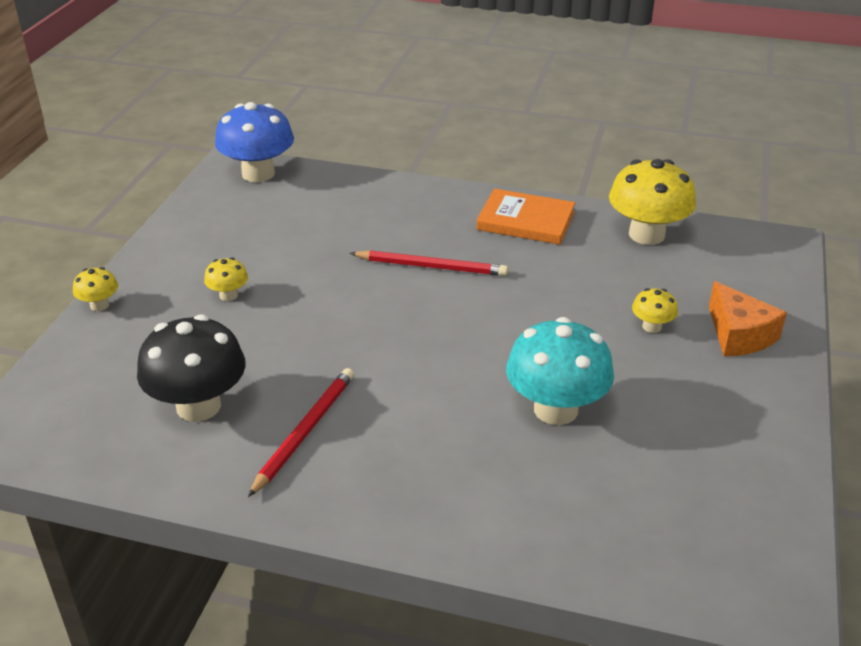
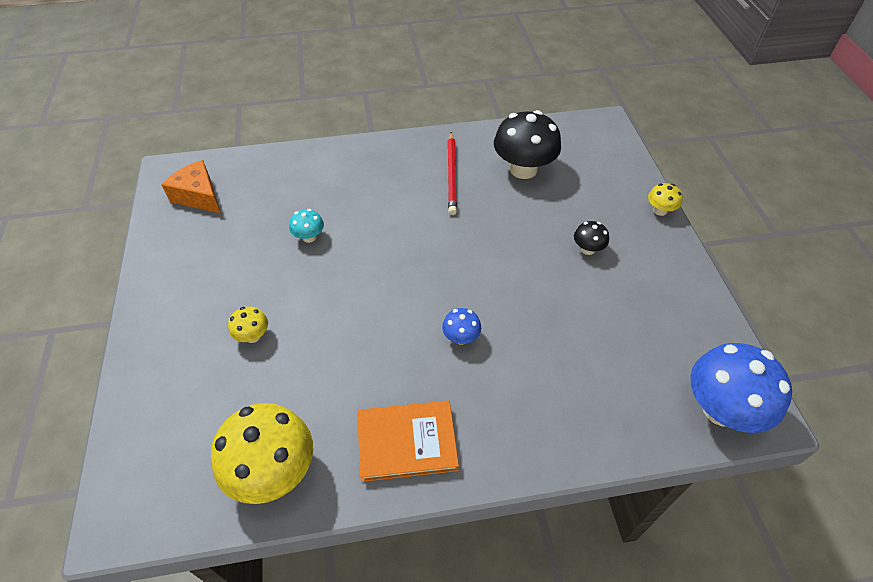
camera: 155 degrees right, 15 degrees up
(228, 295) = (588, 249): yellow mushroom -> black mushroom
(431, 266) = (461, 337): red pencil -> blue mushroom
(555, 409) = (309, 237): turquoise mushroom -> turquoise mushroom, size x0.47
(739, 335) = (178, 353): orange cheese -> orange cheese (198, 196)

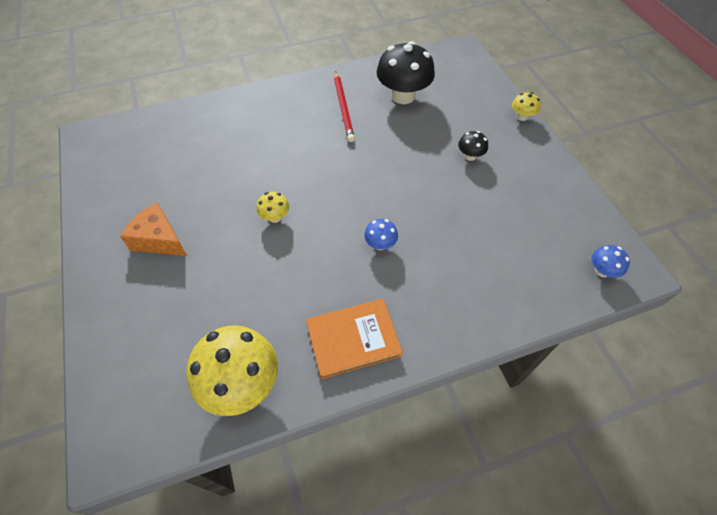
camera: 10 degrees left, 5 degrees up
(198, 196) = (121, 154): orange cheese -> orange cheese (159, 239)
(253, 336) = (198, 269): yellow mushroom -> yellow mushroom (275, 217)
(309, 237) = (230, 177): turquoise mushroom -> none
(721, 409) = (602, 271): blue mushroom -> blue mushroom, size x0.47

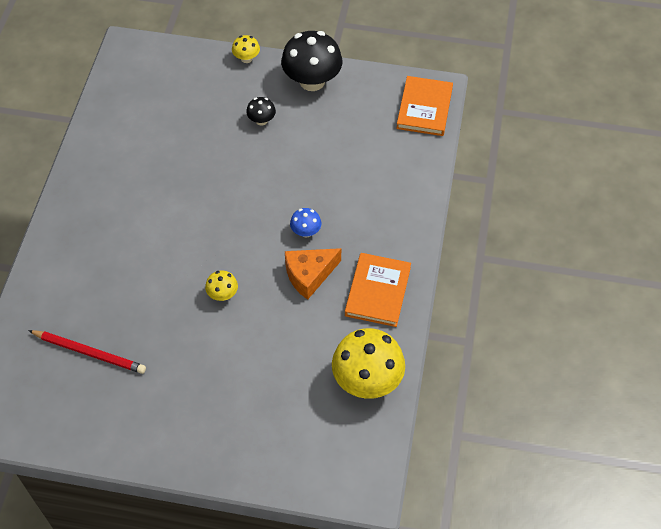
camera: 60 degrees left, 0 degrees up
(159, 239) = (183, 395): orange cheese -> orange cheese (309, 275)
(343, 108) = (128, 181): red pencil -> red pencil (89, 352)
(403, 96) = (150, 127): black mushroom -> black mushroom (312, 81)
(602, 271) = (424, 108): blue mushroom -> orange book

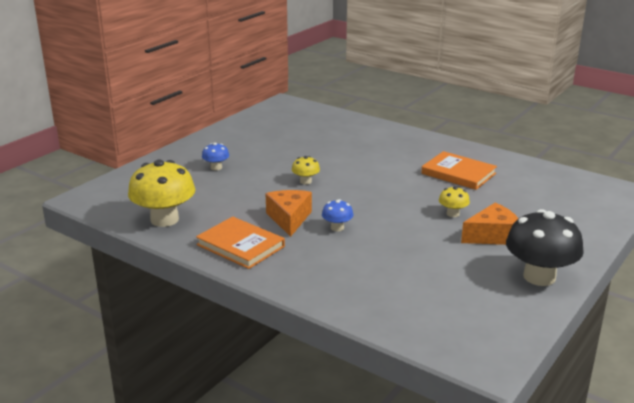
camera: 115 degrees right, 30 degrees down
(89, 352) = (302, 133): red pencil -> none
(228, 397) = (216, 167): none -> blue mushroom
(246, 58) = (590, 246): yellow mushroom -> yellow mushroom (452, 214)
(261, 120) = (492, 236): black mushroom -> orange cheese
(424, 108) = (459, 343): orange book -> orange book (458, 173)

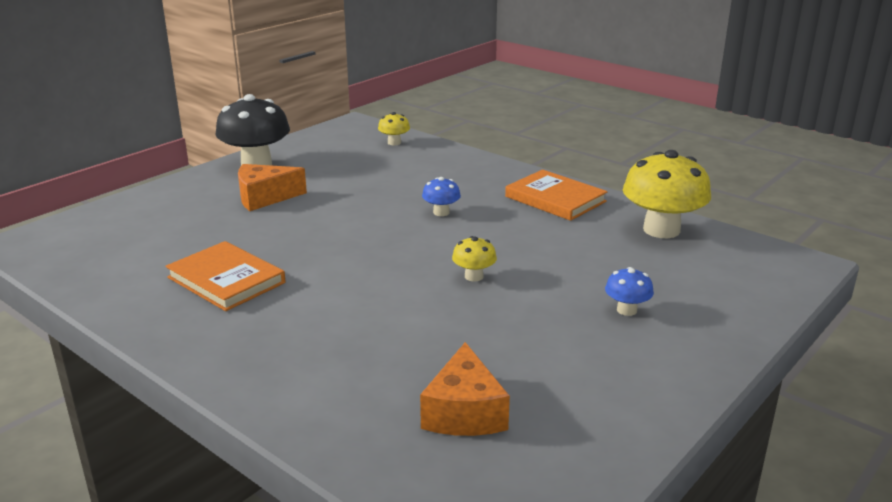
camera: 175 degrees left, 0 degrees up
(289, 219) = (500, 224): orange cheese -> orange cheese (464, 412)
(452, 214) = (288, 222): yellow mushroom -> yellow mushroom (394, 142)

